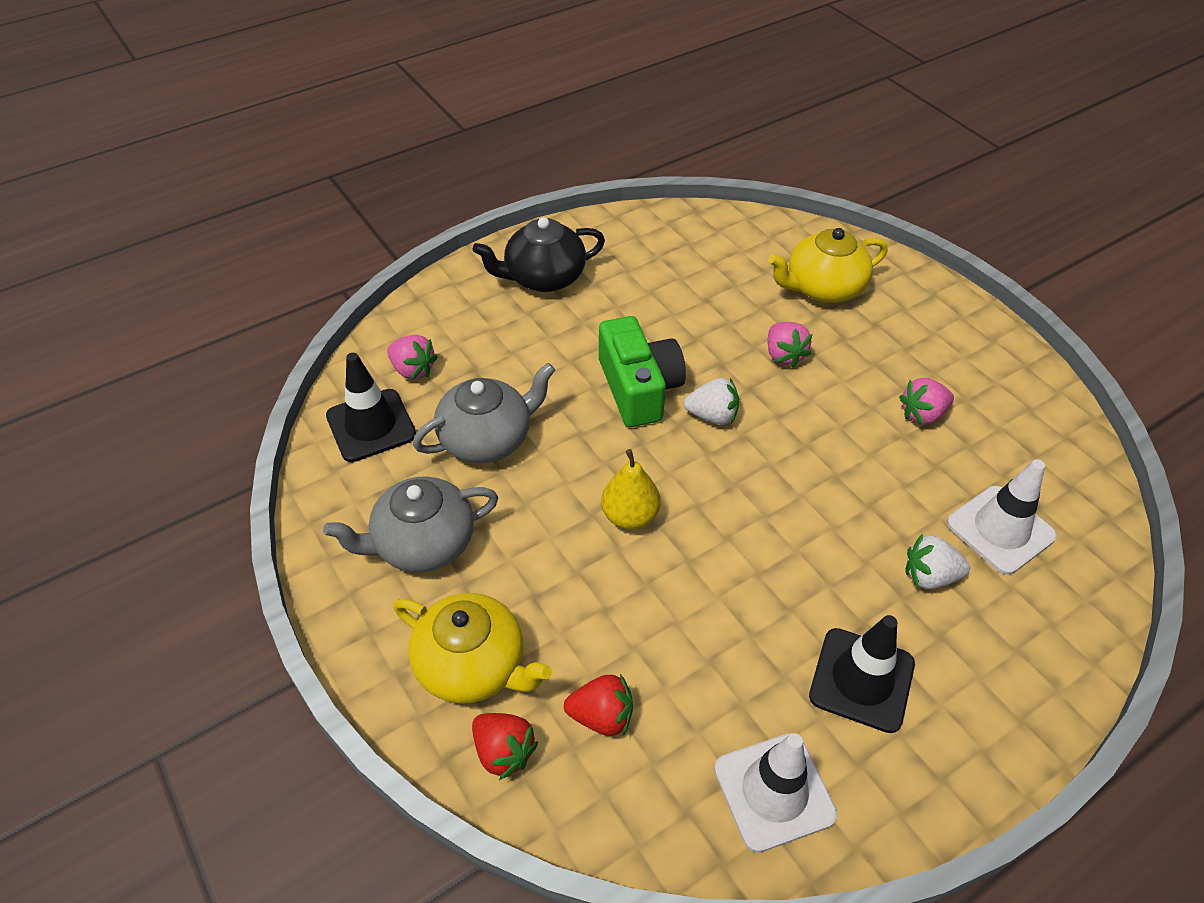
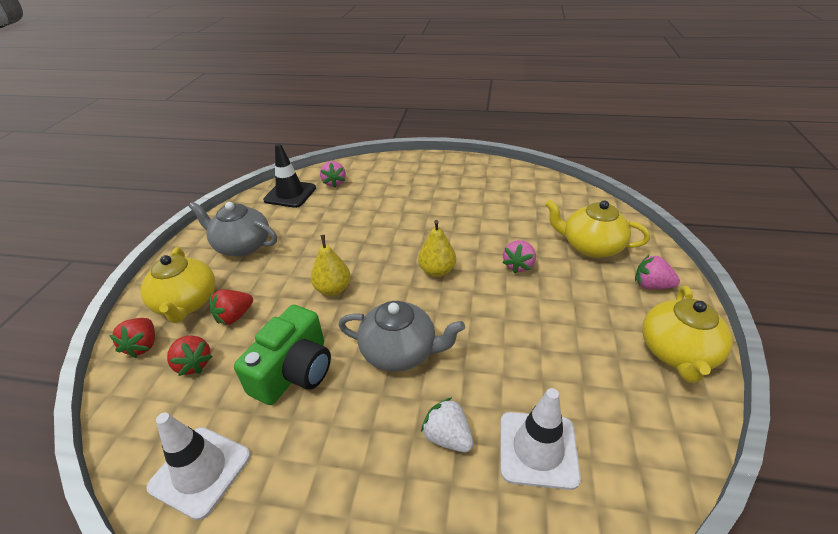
camera: 45 degrees right, 10 degrees down
(487, 439) = (323, 222): grey teapot -> grey teapot (400, 352)
(543, 277) = (439, 175): black teapot -> none
(562, 632) = (234, 316): none -> red strawberry
(639, 388) = (417, 239): green camera -> green camera (294, 371)
(712, 416) = (437, 271): white strawberry -> yellow pear
(861, 680) = (325, 458): black traffic cone -> none
(922, 414) = (571, 345): pink strawberry -> pink strawberry (651, 285)
(1001, 363) = (677, 353): none -> yellow teapot

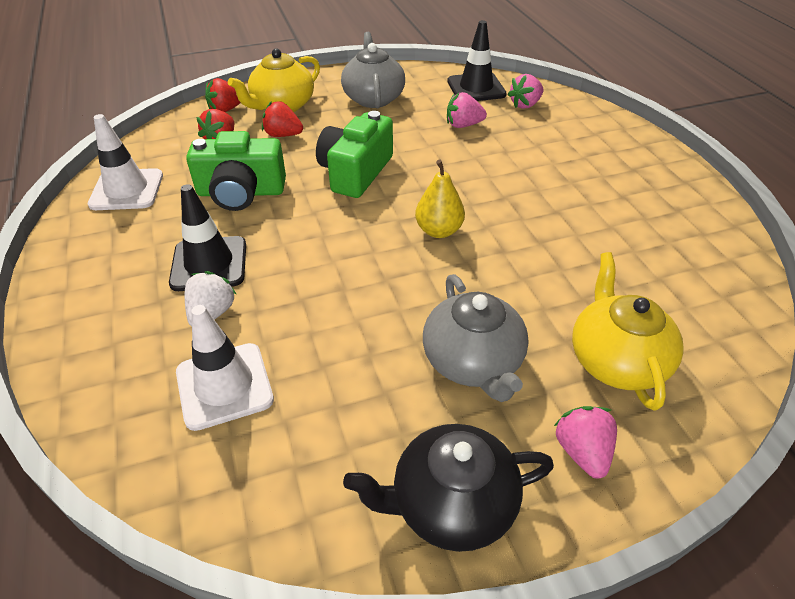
camera: 60 degrees right, 5 degrees up
(333, 289) = (355, 172): yellow pear -> green camera
(380, 422) = (209, 264): none -> black traffic cone
(400, 352) = (299, 246): grey teapot -> grey teapot (473, 362)
(518, 265) = (506, 295): pink strawberry -> pink strawberry (463, 125)
(677, 353) = (451, 504): yellow teapot -> black teapot

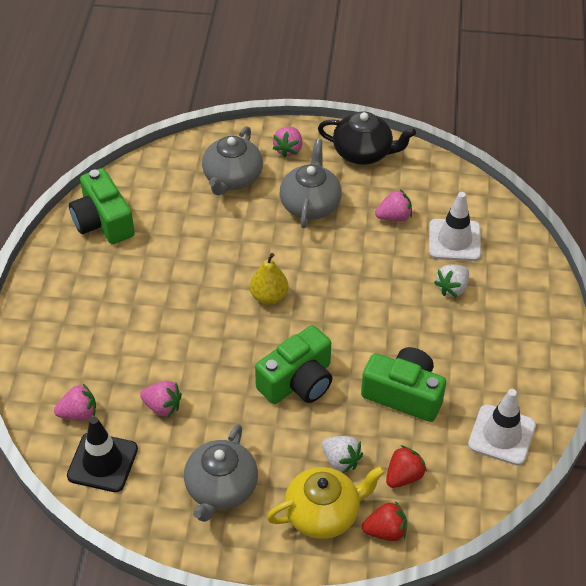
camera: 155 degrees left, 5 degrees up
(209, 264) = (446, 328): black traffic cone -> none
(283, 135) = (341, 461): red strawberry -> white strawberry
(335, 390) = (394, 217): none -> pink strawberry
(616, 360) = (232, 178): yellow teapot -> grey teapot
(699, 244) = (103, 221): none -> green camera

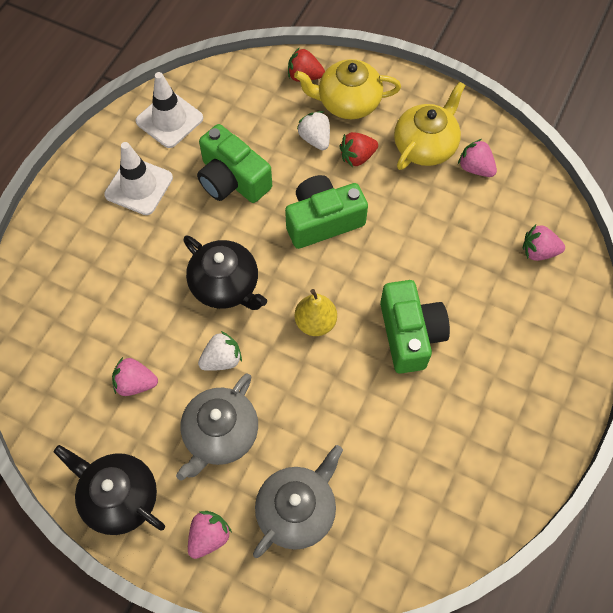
camera: 160 degrees left, 15 degrees up
(102, 462) = (523, 198): black traffic cone -> none
(103, 221) = (473, 492): green camera -> green camera (410, 334)
(162, 407) = (457, 234): pink strawberry -> pink strawberry (475, 168)
(221, 489) = (425, 146): grey teapot -> yellow teapot
(360, 303) = (226, 285): none -> black teapot
(403, 476) = (269, 111): red strawberry -> red strawberry (357, 157)
(452, 288) = (126, 272): white strawberry -> white strawberry (222, 359)
(454, 240) = (89, 330): white traffic cone -> white traffic cone (139, 186)

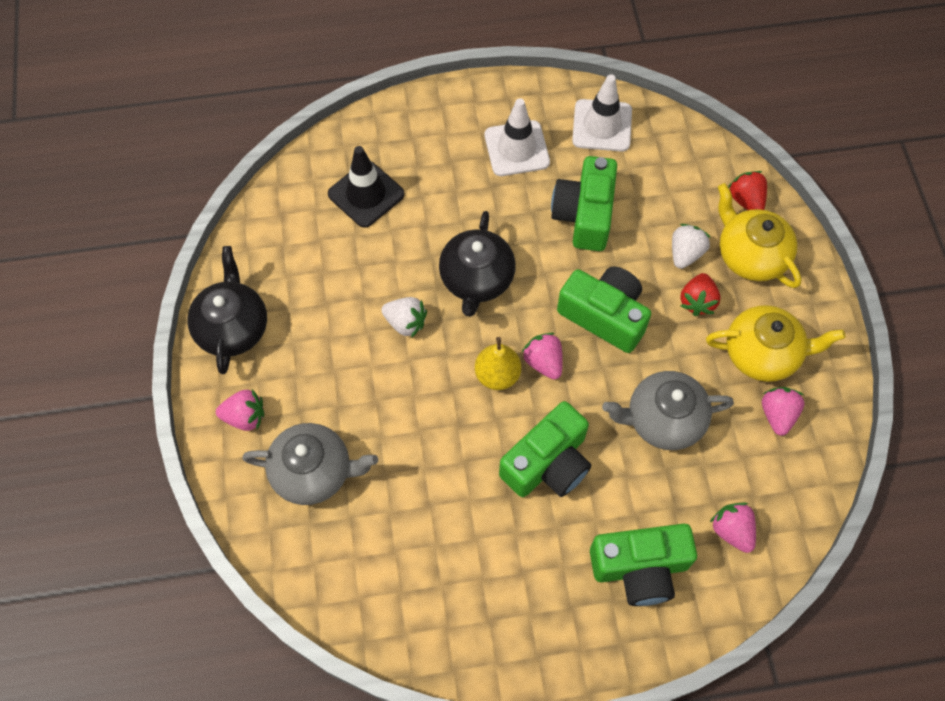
camera: 55 degrees right, 0 degrees up
(85, 316) = (366, 194): none -> black traffic cone
(135, 383) = (336, 272): pink strawberry -> pink strawberry (543, 362)
(220, 434) = (338, 367): grey teapot -> grey teapot (663, 420)
(357, 157) = (697, 301): red strawberry -> red strawberry turned 105 degrees counterclockwise
(528, 326) = (640, 568): none -> green camera

